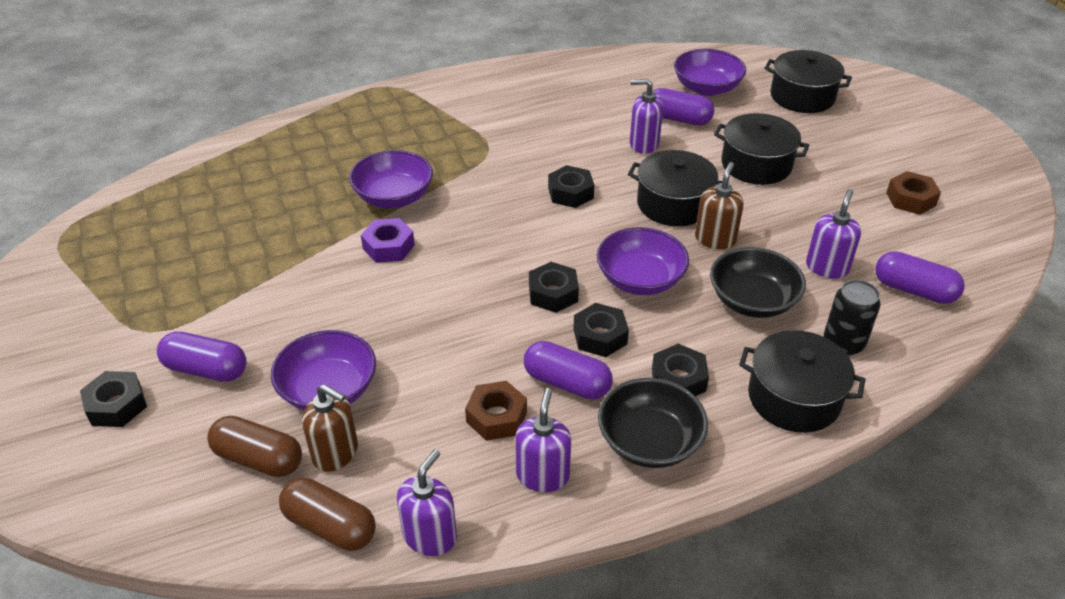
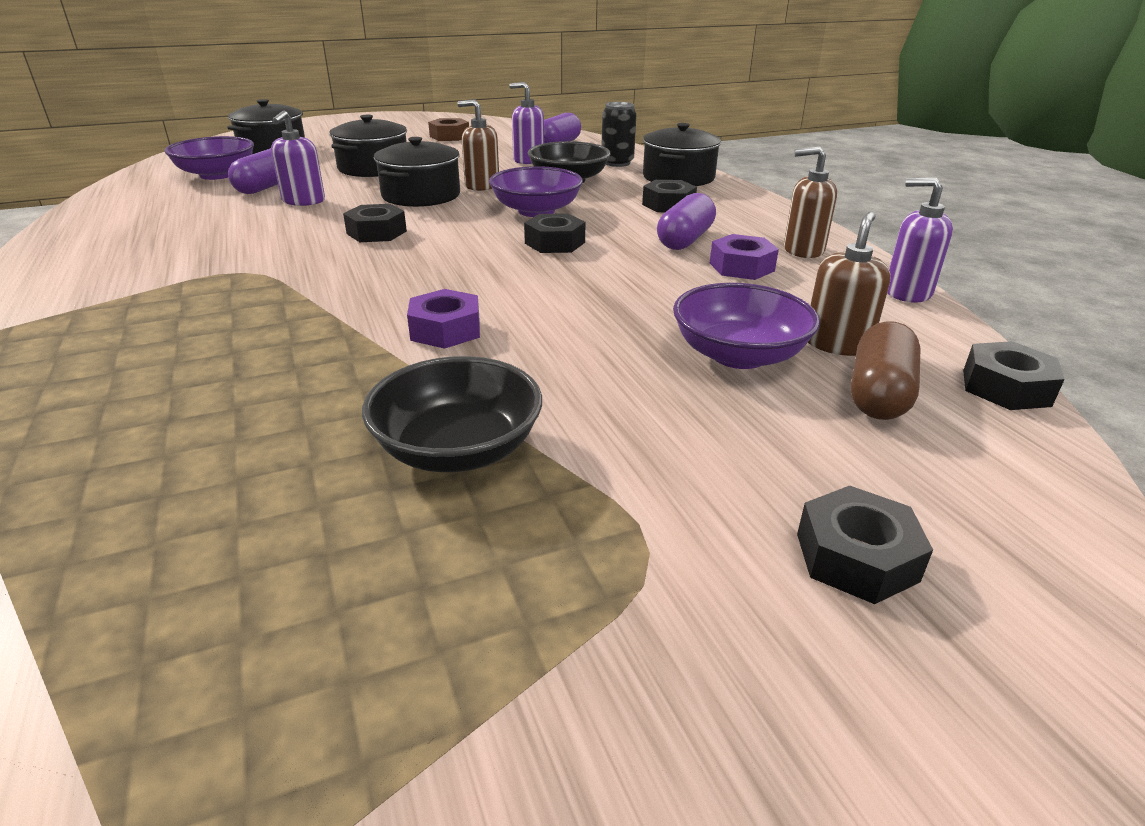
camera: 90 degrees left, 10 degrees down
(206, 369) = (732, 462): purple capsule -> none
(330, 526) = (938, 340): brown capsule -> none
(394, 197) = (321, 331): purple bowl -> none
(496, 417) = (741, 267): brown nut -> purple nut
(542, 475) = (803, 250): purple soap dispenser -> brown soap dispenser
(600, 336) = (618, 227): black nut -> black nut (1005, 387)
(649, 441) = (743, 216): black bowl -> black bowl (458, 449)

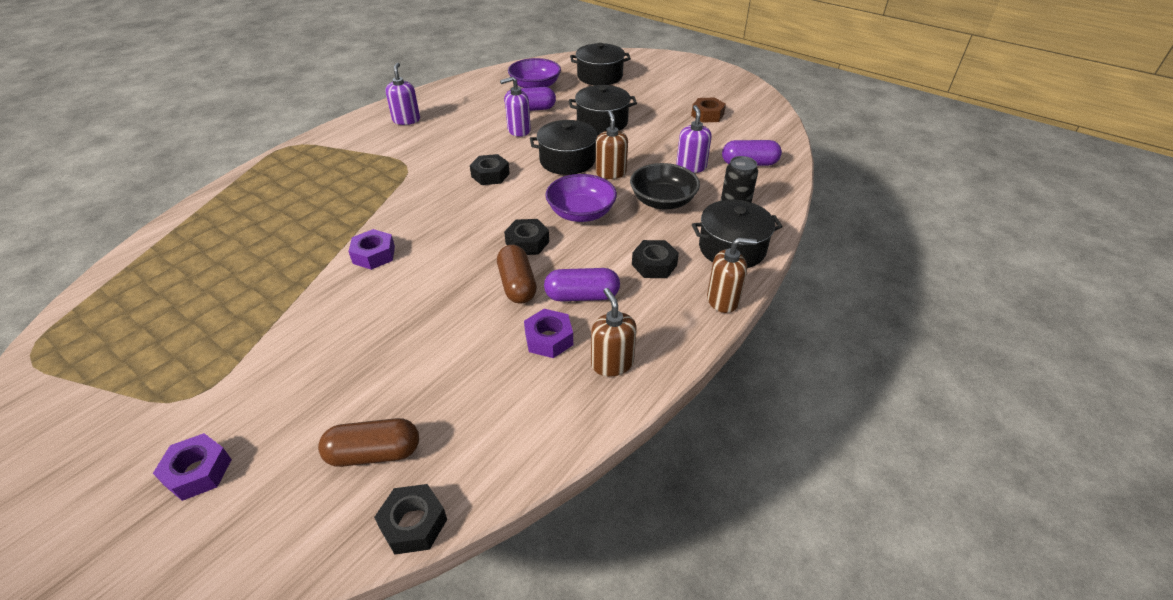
camera: 60 degrees right, 10 degrees up
(458, 449) = (256, 309): black bowl -> none
(629, 262) = (517, 285): none -> brown capsule
(738, 355) = (399, 375): purple bowl -> none
(837, 344) = (440, 418): brown soap dispenser -> brown soap dispenser (723, 300)
(856, 557) = (198, 472): black nut -> purple nut
(907, 292) = (562, 443): purple soap dispenser -> purple soap dispenser (406, 120)

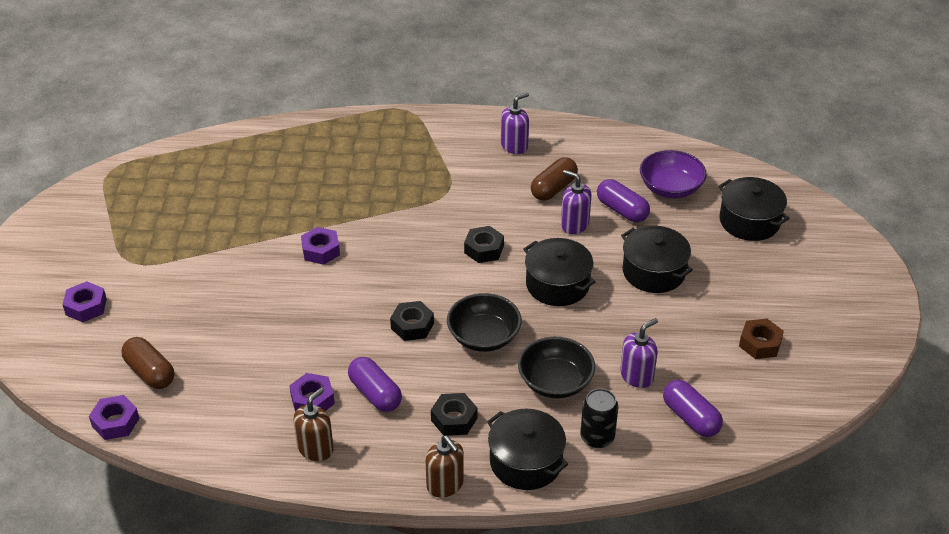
camera: 55 degrees right, 0 degrees up
(413, 524) = (115, 422): black nut -> purple nut
(517, 285) = (356, 349): brown capsule -> brown capsule (553, 188)
(581, 213) = (484, 337): purple bowl -> black bowl
(610, 173) = (567, 324): brown soap dispenser -> none

